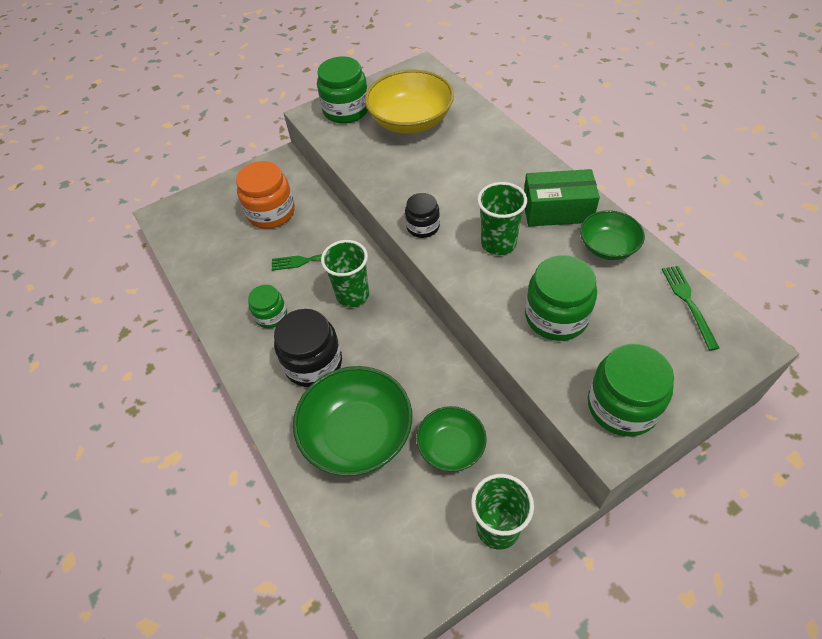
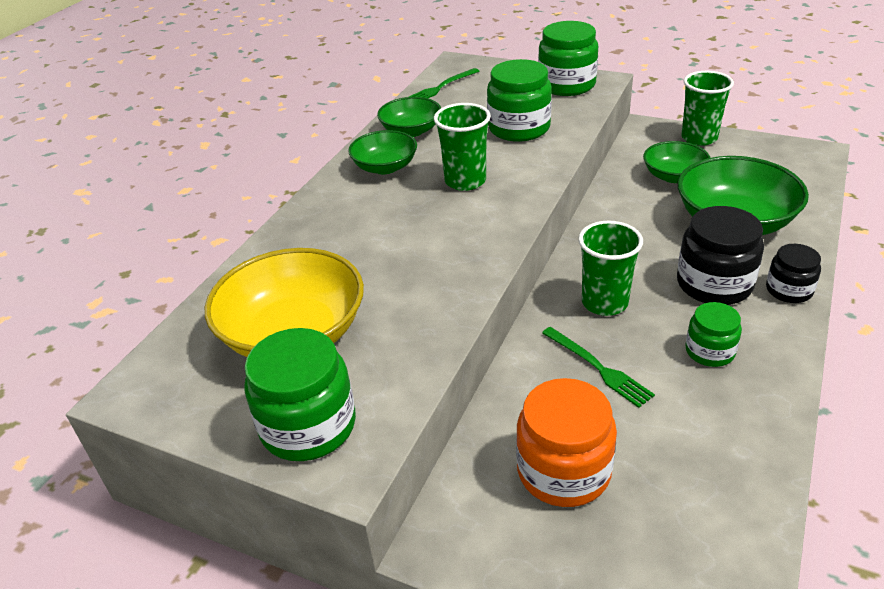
camera: 125 degrees left, 15 degrees down
(423, 227) = (491, 233): black jar -> black jar (789, 290)
(557, 210) = (385, 167): green box -> green bowl

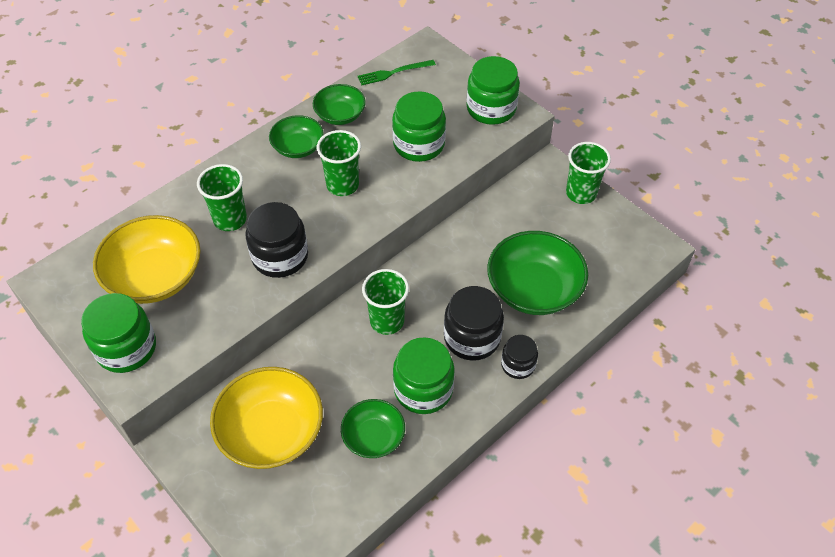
camera: 20 degrees right, 15 degrees up
(353, 249) = (230, 219): none -> green cup
(446, 262) = (280, 256): none -> black jar
(563, 471) = (271, 432): orange jar -> yellow bowl
(598, 368) = (344, 370): green fork -> none
(674, 176) = (528, 225): green bowl -> green bowl (373, 437)
(709, 351) = (423, 389): green jar -> green jar, size x1.68

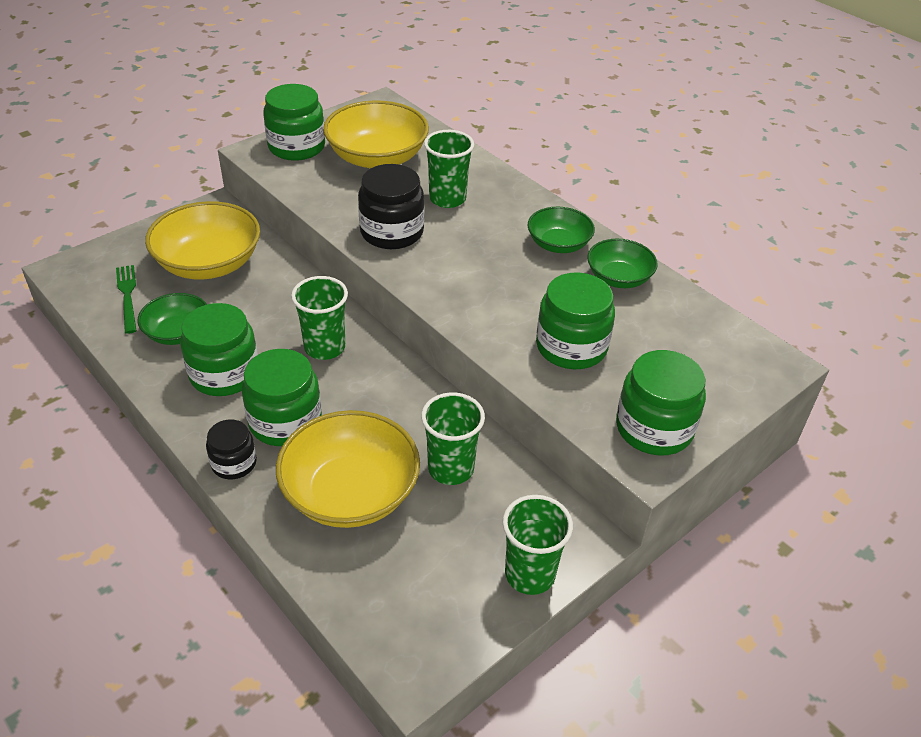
camera: 90 degrees right, 10 degrees down
(342, 185) = (497, 278): green cup -> green cup (451, 468)
(393, 72) = (711, 328): green fork -> green fork (127, 296)
(472, 337) = (285, 421): black jar -> green jar
(534, 289) = (350, 492): green bowl -> yellow bowl

